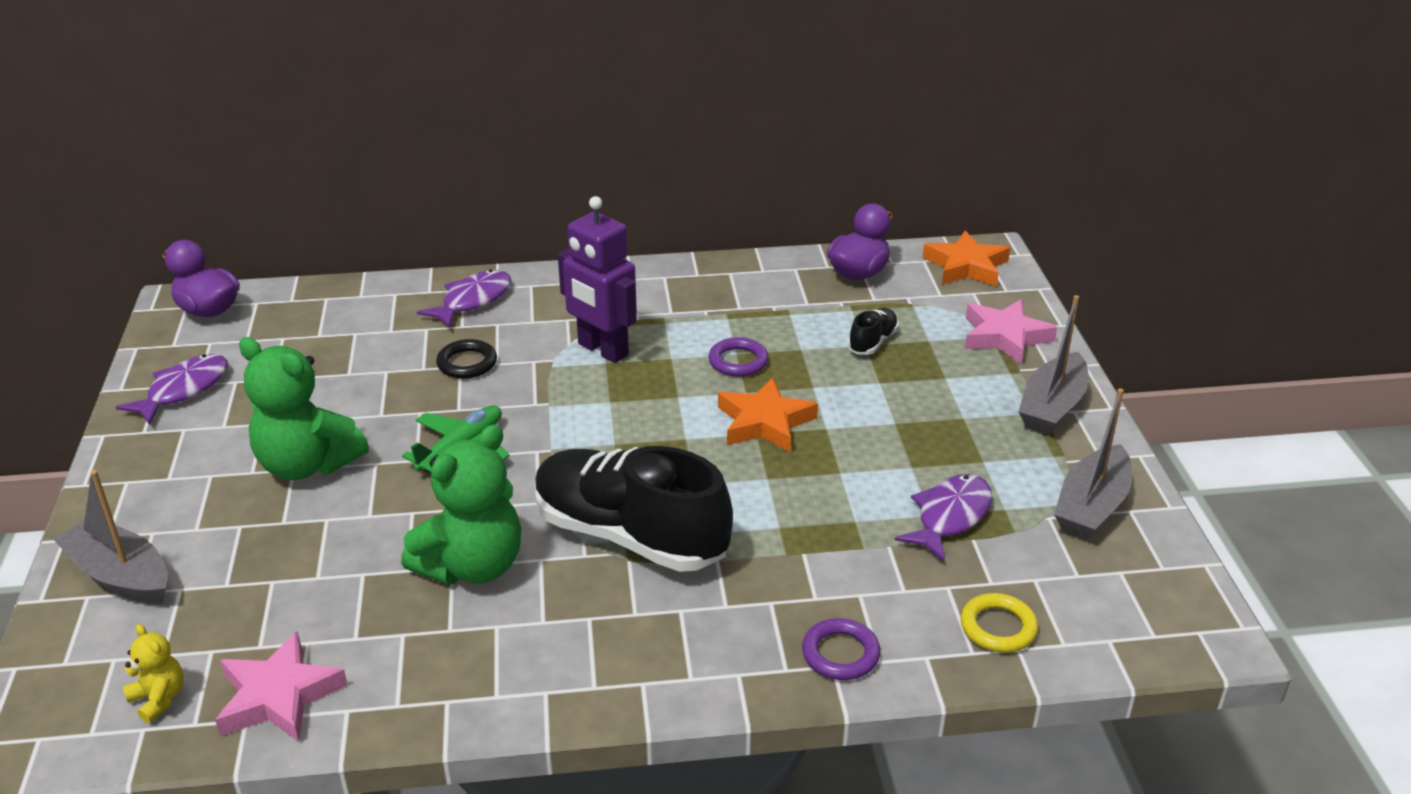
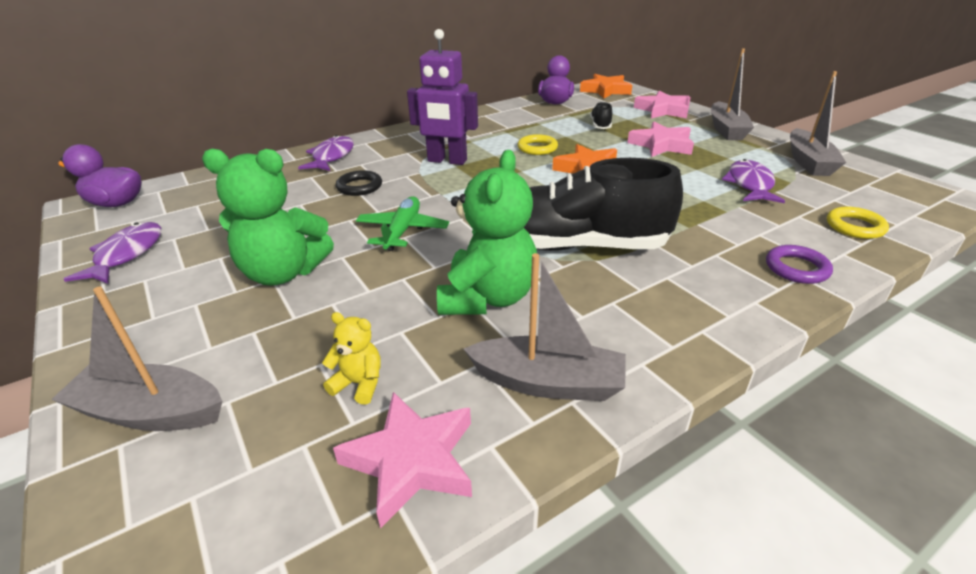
camera: 25 degrees left, 0 degrees up
(159, 698) = (278, 517): yellow teddy bear -> yellow teddy bear (359, 384)
(443, 675) = (548, 382): none -> grey boat
(738, 361) = (537, 148): purple ring -> yellow ring
(916, 407) = (661, 145): none -> pink star

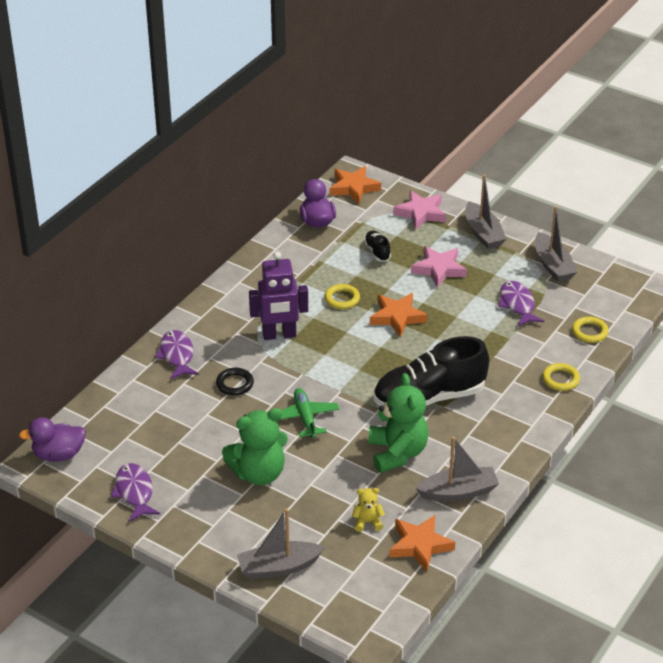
camera: 25 degrees left, 5 degrees up
(411, 461) = (420, 545): pink star -> orange star
(796, 268) = (560, 379): purple ring -> yellow ring

